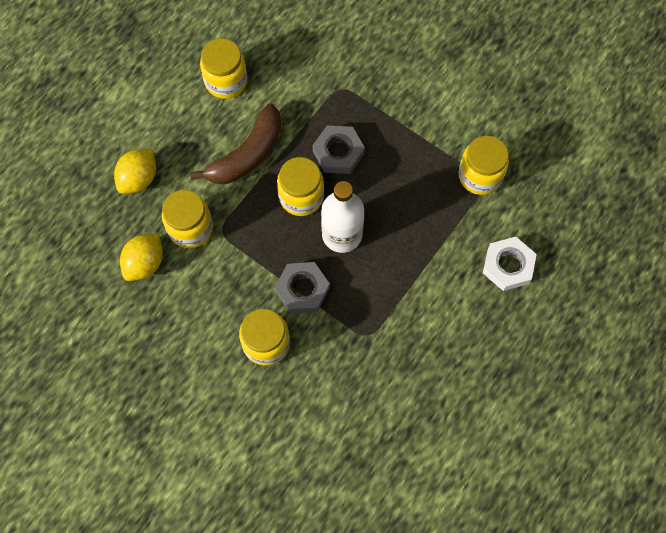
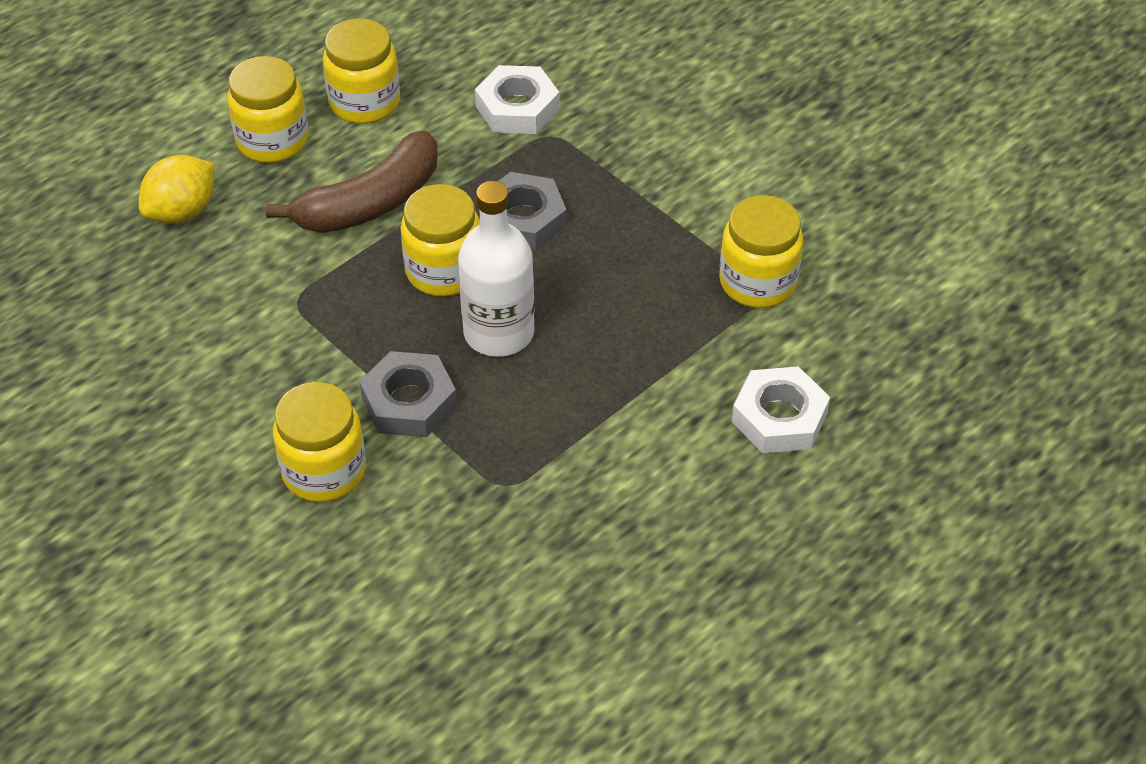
camera: 10 degrees right, 20 degrees down
(145, 263) = (154, 327): yellow lemon -> none
(190, 228) = (245, 289): yellow jar -> yellow jar (272, 140)
(317, 71) = (517, 108): none -> white nut

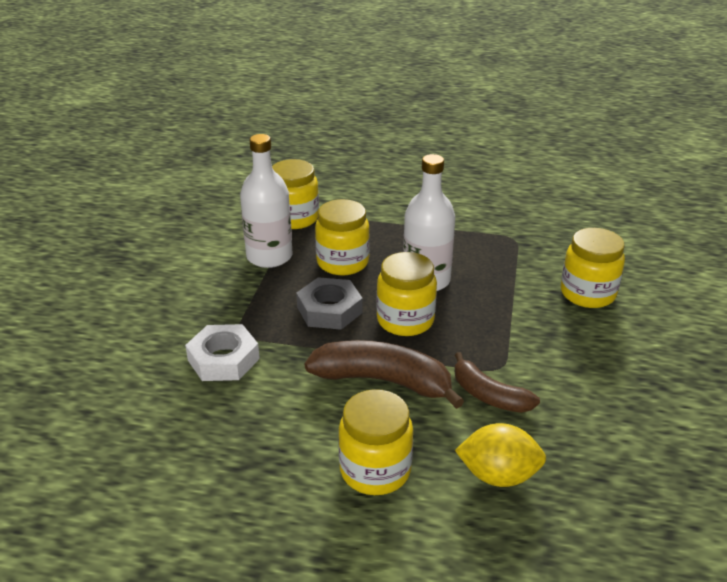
camera: 125 degrees left, 15 degrees down
(271, 266) = (489, 395): none -> brown banana
(364, 102) = (284, 441): yellow jar -> yellow jar (342, 262)
(409, 402) = (509, 288): grey nut -> none
(681, 218) = (269, 256): none -> white bottle
(779, 417) = (377, 186): white nut -> none

